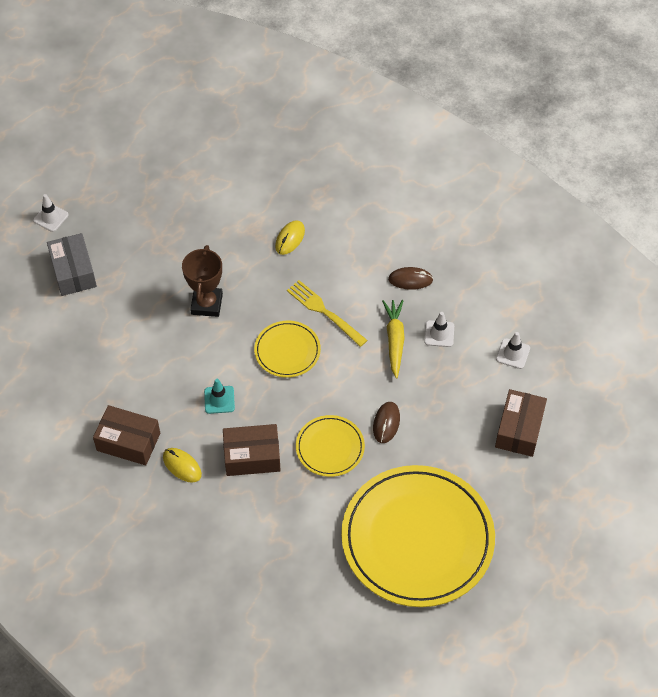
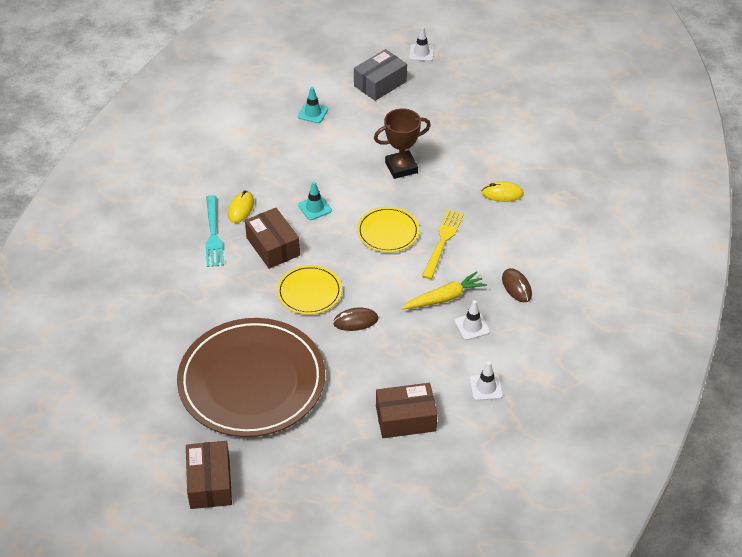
camera: 65 degrees right, 10 degrees down
(79, 348) = (313, 113): none -> turquoise traffic cone
(128, 442) = (245, 170): brown box -> brown box (210, 483)
(205, 504) = (213, 234): none -> turquoise fork
(417, 538) = (252, 381): yellow plate -> brown plate

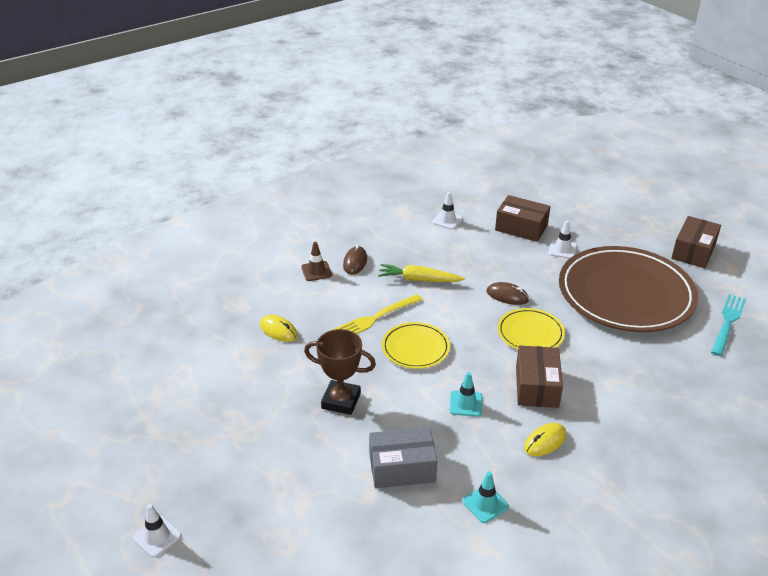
camera: 145 degrees left, 10 degrees down
(213, 234) = (592, 428): turquoise fork -> turquoise fork (728, 322)
(313, 113) = (372, 521): turquoise traffic cone -> turquoise traffic cone (485, 504)
(380, 83) = (254, 518): grey box -> grey box (402, 468)
(472, 326) = (418, 254): white traffic cone -> white traffic cone (562, 249)
(537, 260) = (316, 271): none -> brown traffic cone

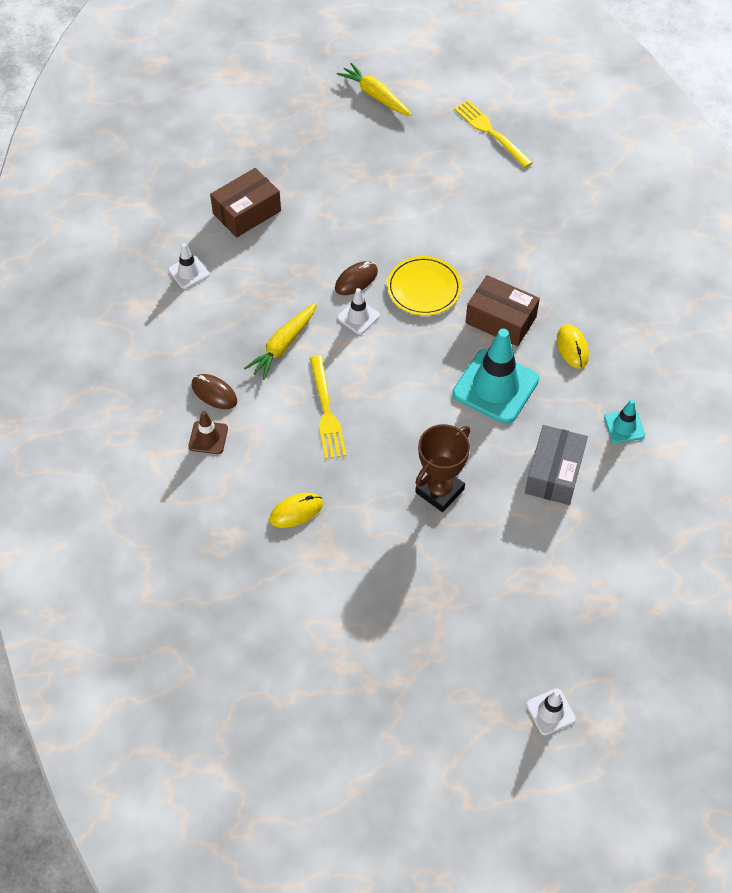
camera: 65 degrees left, 20 degrees up
(415, 348) = (394, 395): yellow plate -> none
(466, 404) = (495, 386): turquoise traffic cone -> turquoise traffic cone, size x2.02
(562, 249) = (307, 196): white traffic cone -> white traffic cone (358, 317)
(625, 294) = (408, 183): brown plate -> none
(693, 251) = (375, 96): brown box -> yellow carrot
(728, 322) = (490, 132): turquoise fork -> yellow fork

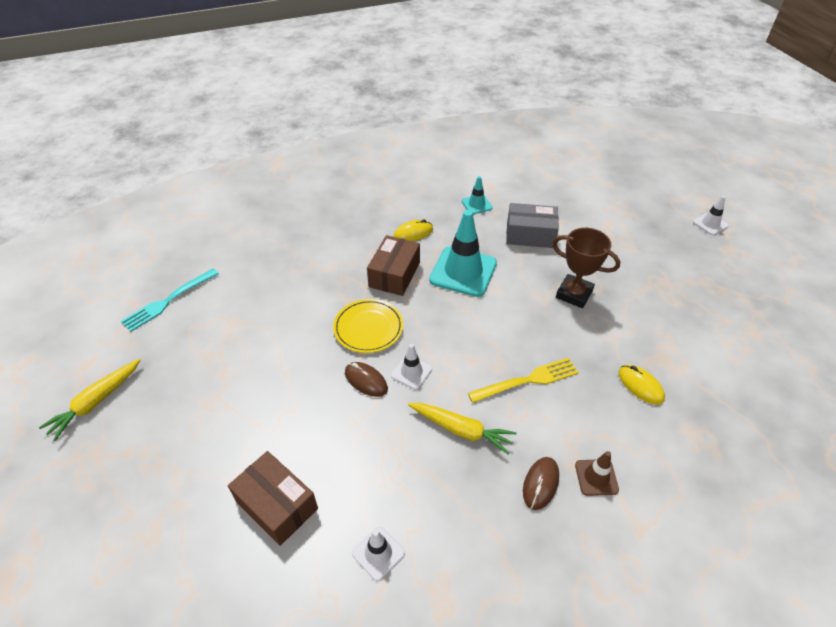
camera: 100 degrees left, 10 degrees down
(490, 132) = (168, 301): yellow fork -> turquoise fork

